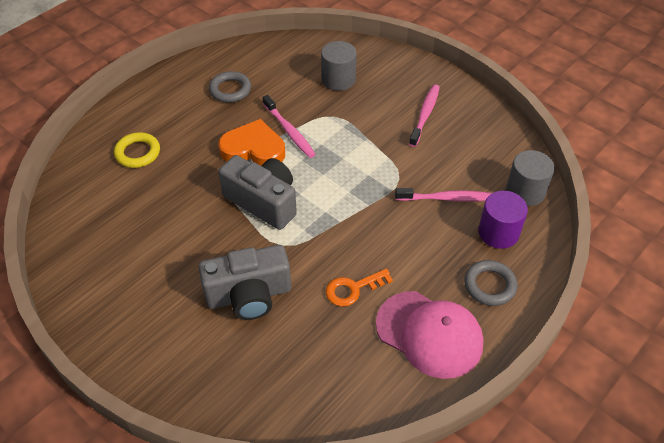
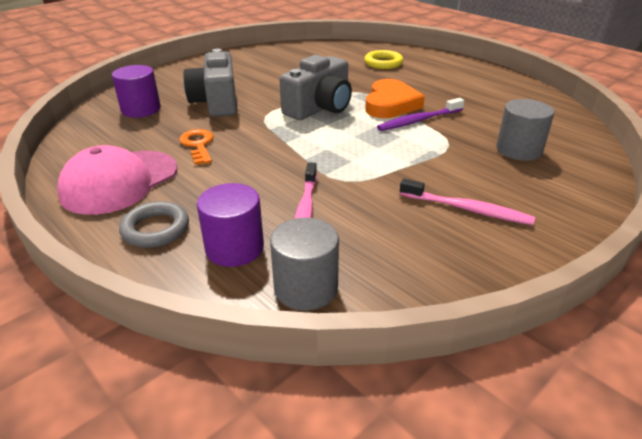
camera: 95 degrees right, 15 degrees down
(230, 90) = (476, 94): grey ring -> none
(270, 368) = (141, 109): none -> purple cylinder
(289, 131) = (419, 120): pink toothbrush -> purple toothbrush

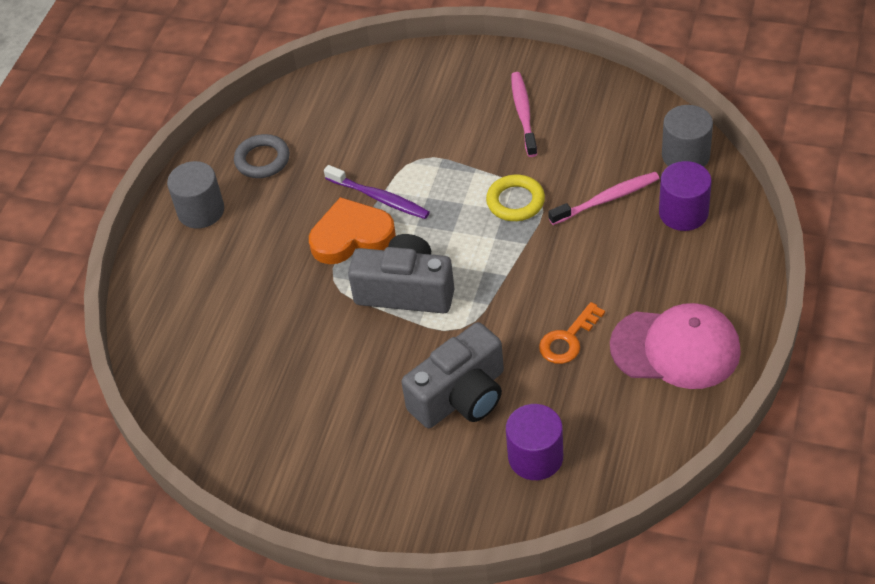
camera: 115 degrees left, 15 degrees up
(155, 229) = (706, 272): grey ring -> grey ring (262, 160)
(383, 63) = (215, 300): yellow ring -> yellow ring (515, 201)
(519, 150) = (395, 112): grey cylinder -> grey cylinder (201, 211)

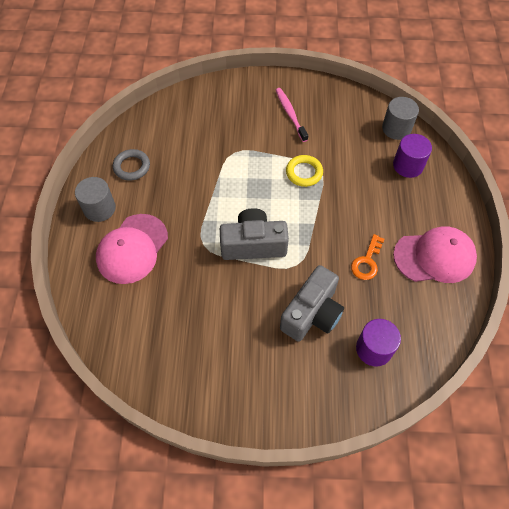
camera: 20 degrees left, 10 degrees up
(231, 271) = (132, 249): none -> pink cap
(351, 236) = (206, 212): orange heart -> none
(379, 198) = (216, 182): purple toothbrush -> none
(607, 199) = (359, 163): pink toothbrush -> none

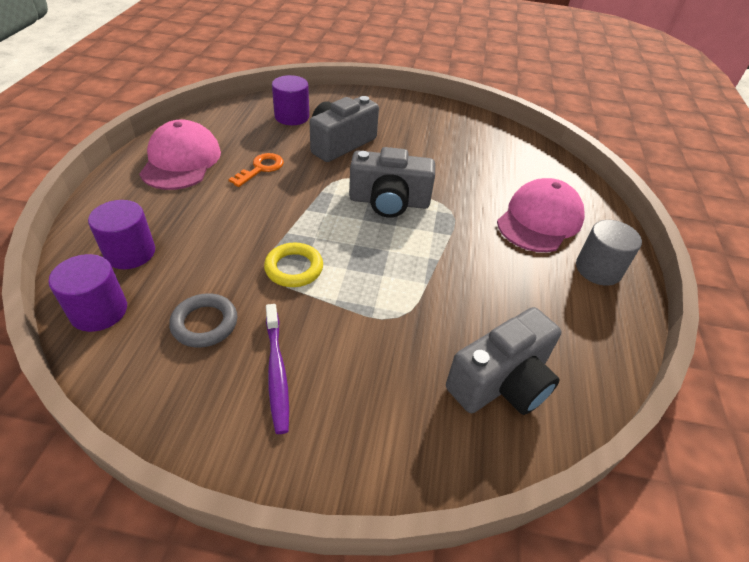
camera: 175 degrees left, 15 degrees down
(132, 167) = (567, 320): grey ring -> grey ring (205, 323)
(176, 126) = (502, 382): none -> grey camera
(290, 114) = (277, 372): pink toothbrush -> purple toothbrush
(396, 128) = (99, 311): grey cylinder -> purple cylinder
(434, 257) = (181, 161): pink cap -> pink cap turned 90 degrees clockwise

